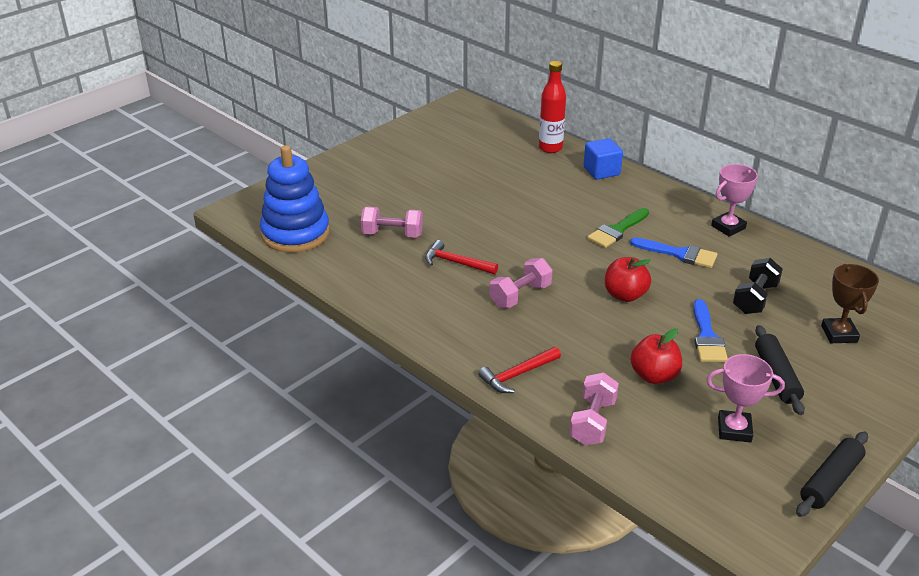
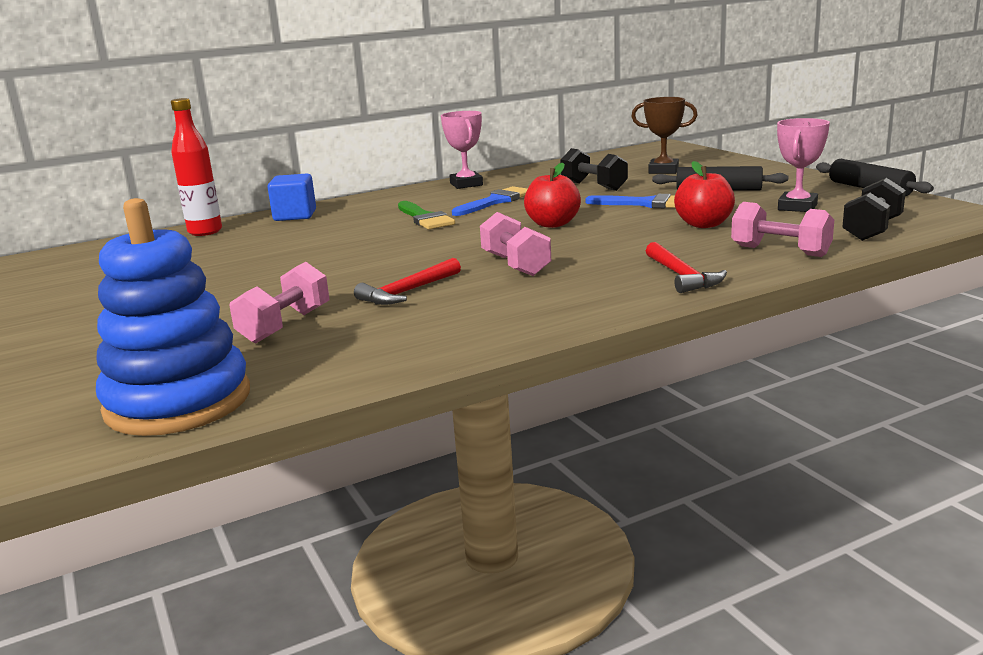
camera: 70 degrees left, 15 degrees down
(674, 477) = (872, 230): none -> black dumbbell

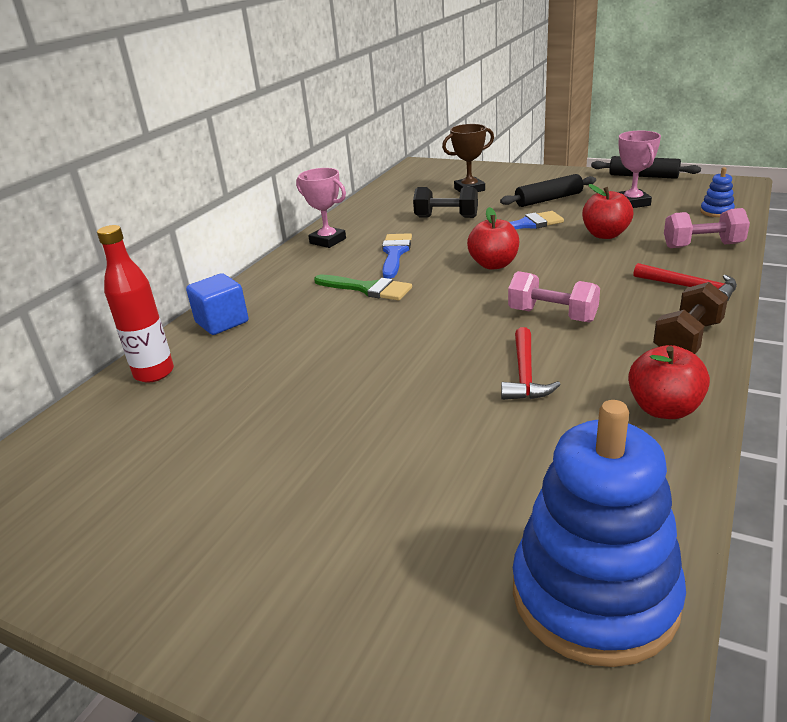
camera: 35 degrees left, 10 degrees up
(285, 326) = (497, 456): pink dumbbell -> none
(453, 338) = (664, 409): none -> red apple
(584, 306) = (687, 339): none -> brown dumbbell
(872, 230) = (716, 212): black dumbbell -> blue stacking toy

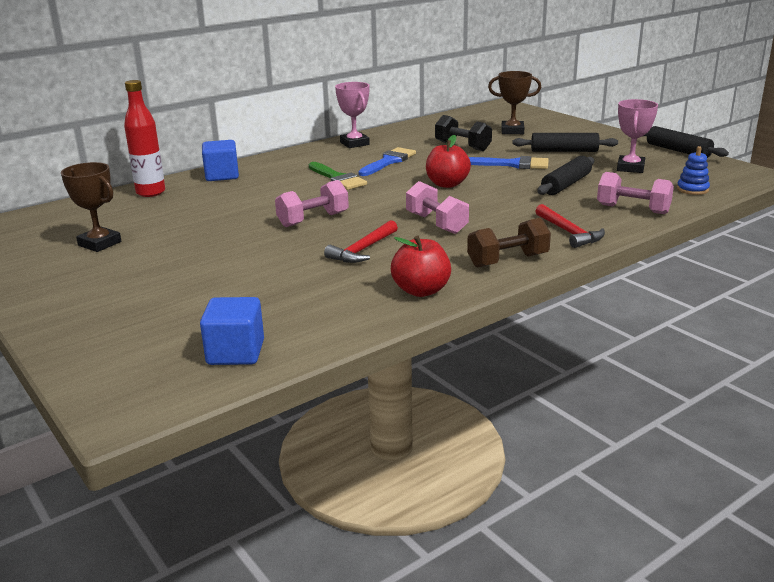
camera: 25 degrees right, 5 degrees down
(174, 479) = (99, 243): none -> brown trophy
(413, 351) = (313, 220): none -> pink dumbbell
(594, 595) = (235, 353): blue stacking toy -> blue cube
(605, 235) = (566, 184): red apple -> black rolling pin

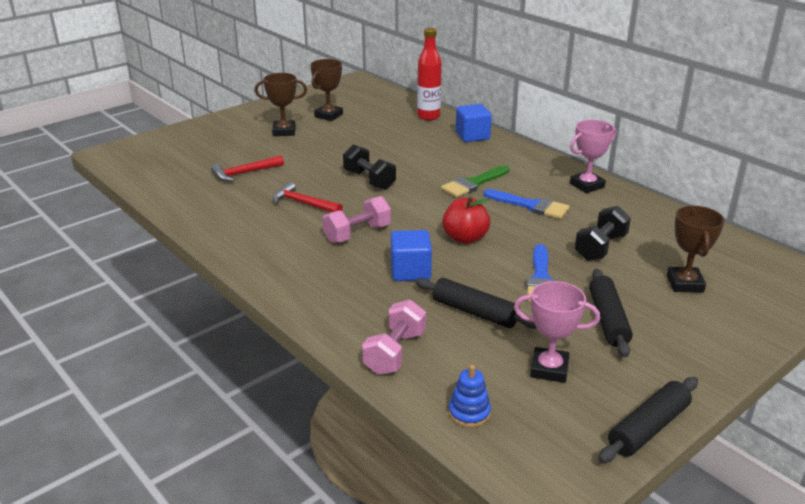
camera: 85 degrees right, 5 degrees up
(135, 269) = (284, 131): none -> brown trophy
(235, 353) = (158, 173): blue cube -> blue cube (410, 271)
(313, 220) = (369, 180): pink dumbbell -> black dumbbell
(421, 290) = (222, 229): red apple -> none
(508, 260) = (269, 267): brown dumbbell -> none
(569, 232) = (330, 304): red hammer -> red hammer (245, 173)

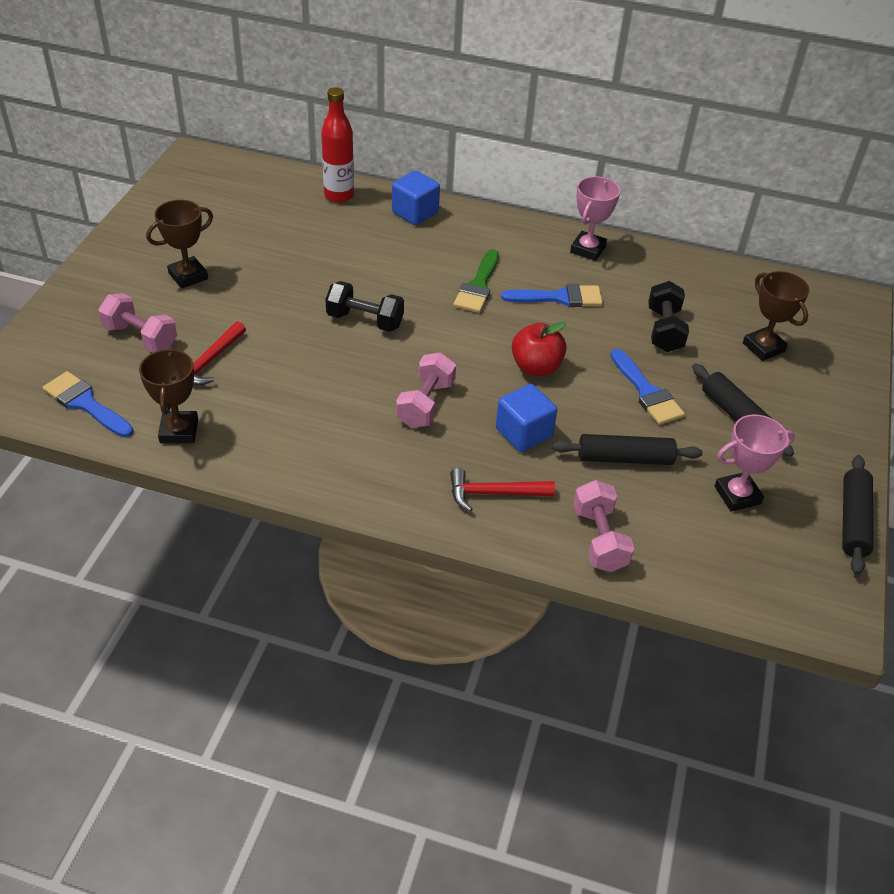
camera: 35 degrees left, 15 degrees up
(152, 172) = (85, 404): none -> blue brush
(221, 151) = (141, 337): none -> pink dumbbell
(304, 203) = (326, 383): red hammer -> red hammer (494, 493)
(328, 115) = (218, 231): brown trophy -> brown trophy (179, 431)
(469, 413) = (716, 574): blue stacking toy -> none

